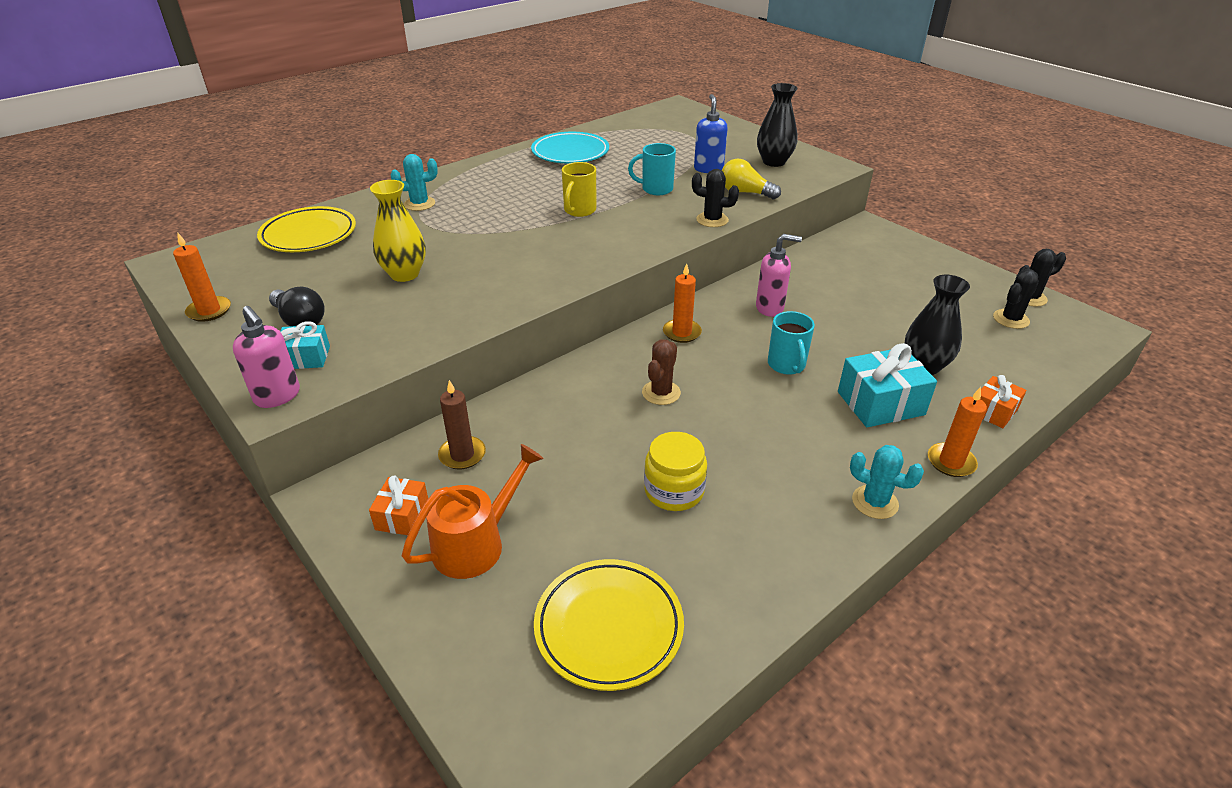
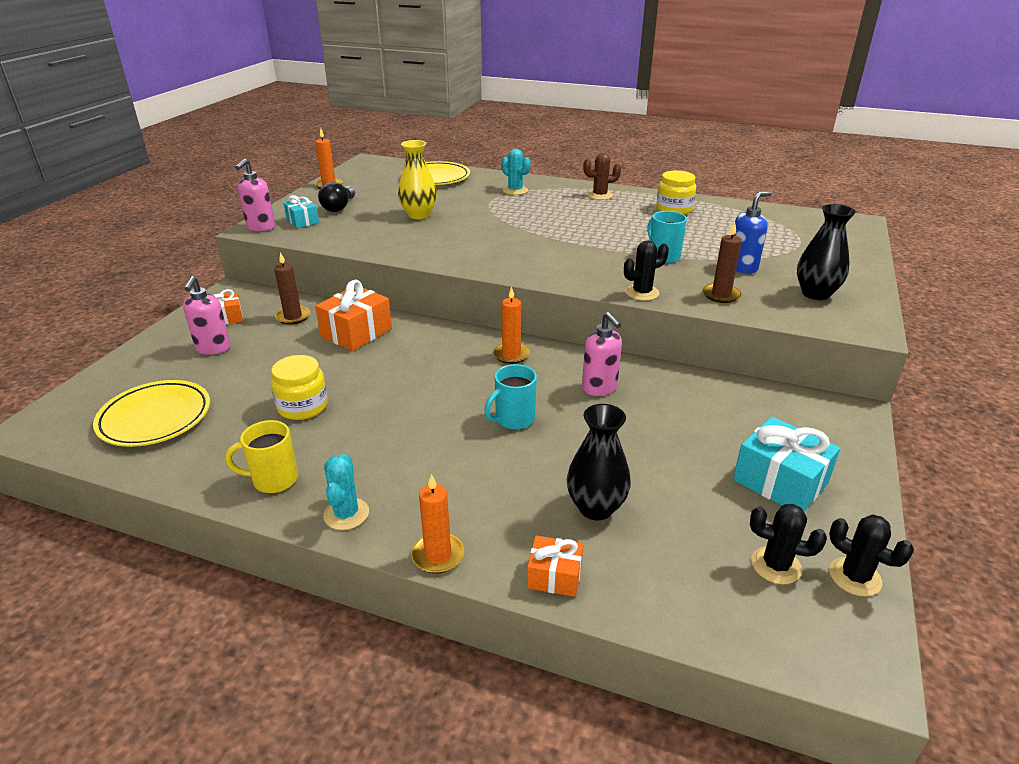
camera: 60 degrees right, 5 degrees down
(477, 543) = (213, 348): orange watering can -> pink soap dispenser
(549, 415) = (356, 332): none -> orange gift
(570, 153) = (674, 209): turquoise plate -> yellow jar
(579, 211) = (579, 239): yellow mug -> yellow mug (273, 480)
(661, 393) = (418, 368): brown cactus -> brown cactus (600, 195)
(712, 220) = (642, 293): black cactus -> black cactus turned 75 degrees clockwise
(745, 193) = (721, 295): yellow light bulb -> brown candle
(880, 403) = (500, 489): turquoise gift -> turquoise gift (780, 482)

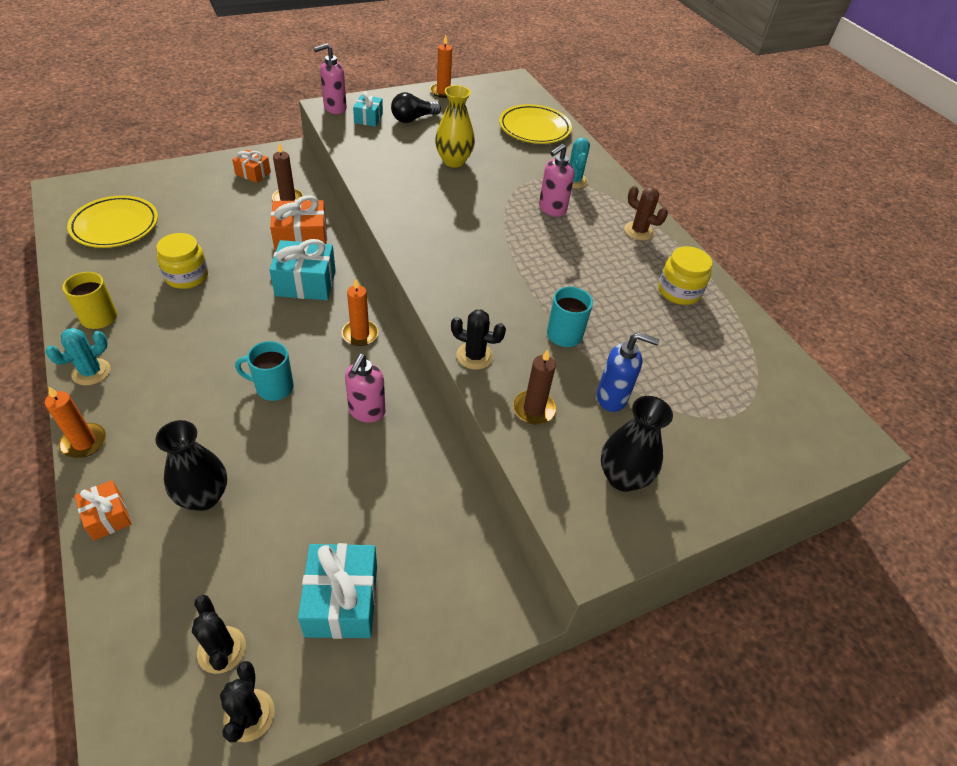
camera: 40 degrees right, 15 degrees up
(213, 348) = (212, 194): pink soap dispenser -> pink soap dispenser (552, 209)
(413, 353) = (305, 283): none -> turquoise gift

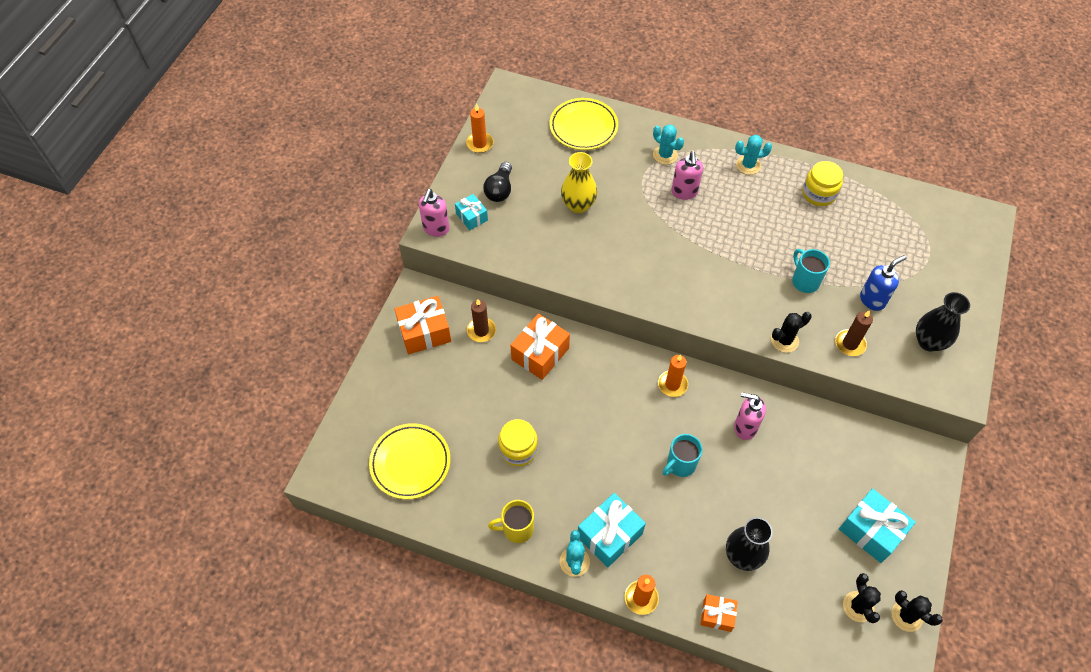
camera: 40 degrees left, 10 degrees up
(221, 650) = (858, 606): black cactus -> black cactus turned 60 degrees clockwise
(253, 173) = (424, 332): orange gift -> orange gift, size x1.72
(305, 283) = (592, 382): turquoise gift -> turquoise gift (609, 535)
(366, 412) = (744, 427): pink soap dispenser -> pink soap dispenser turned 135 degrees clockwise
(638, 231) = (748, 165): brown cactus -> turquoise cactus

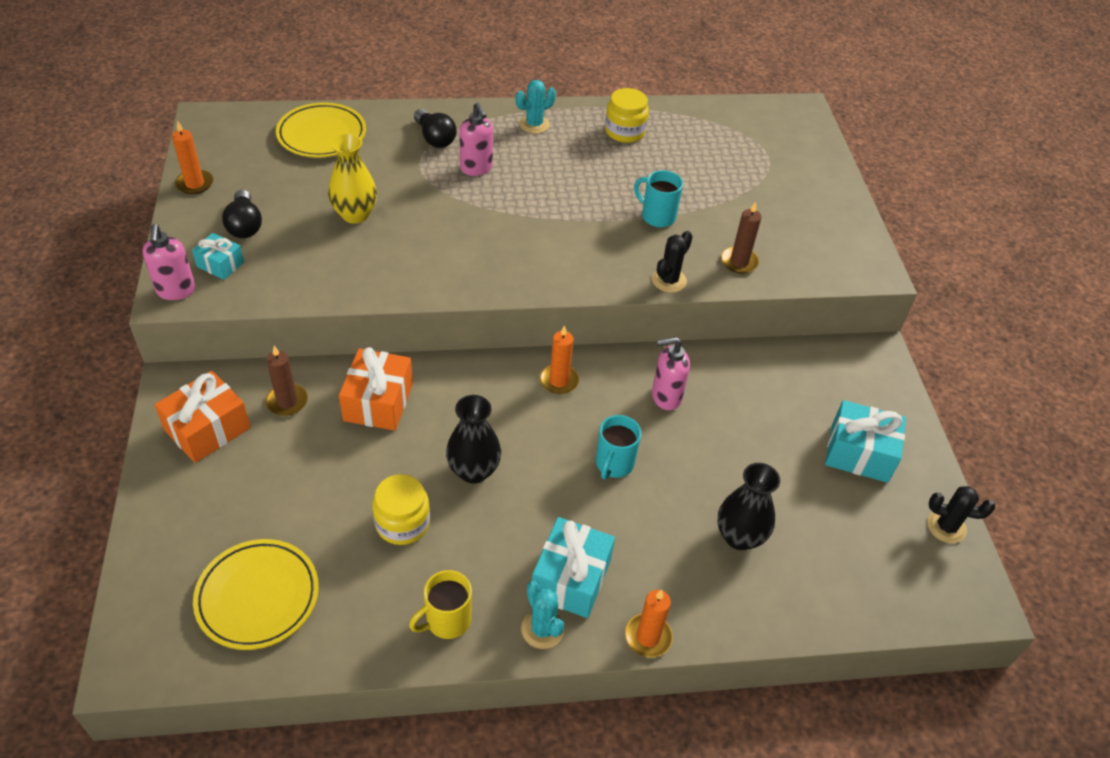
camera: 30 degrees left, 10 degrees down
(665, 155) = (435, 138): turquoise cactus -> black light bulb
(717, 615) = (747, 617): orange gift -> none
(858, 606) = (892, 539): black cactus -> none
(872, 300) = (737, 213): blue soap dispenser -> none
(929, 342) = (816, 235): black vase -> black vase (473, 471)

